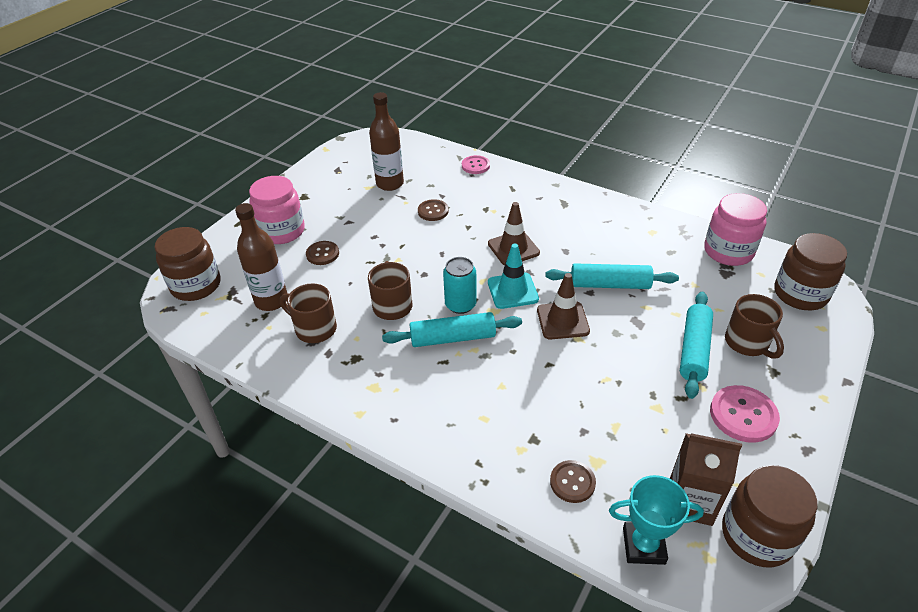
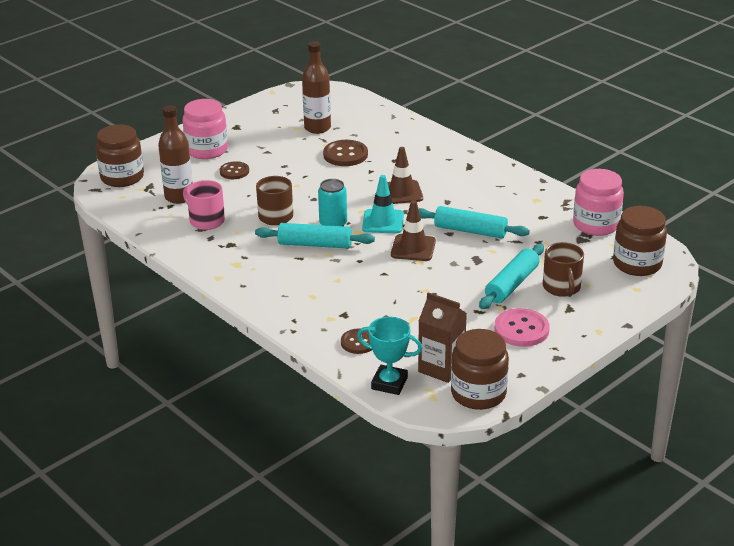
camera: 15 degrees right, 10 degrees down
(314, 329) = (206, 220): brown mug -> pink mug
(433, 211) = (345, 155): brown button -> brown button, size x1.54
(475, 166) = (404, 125): pink button -> none

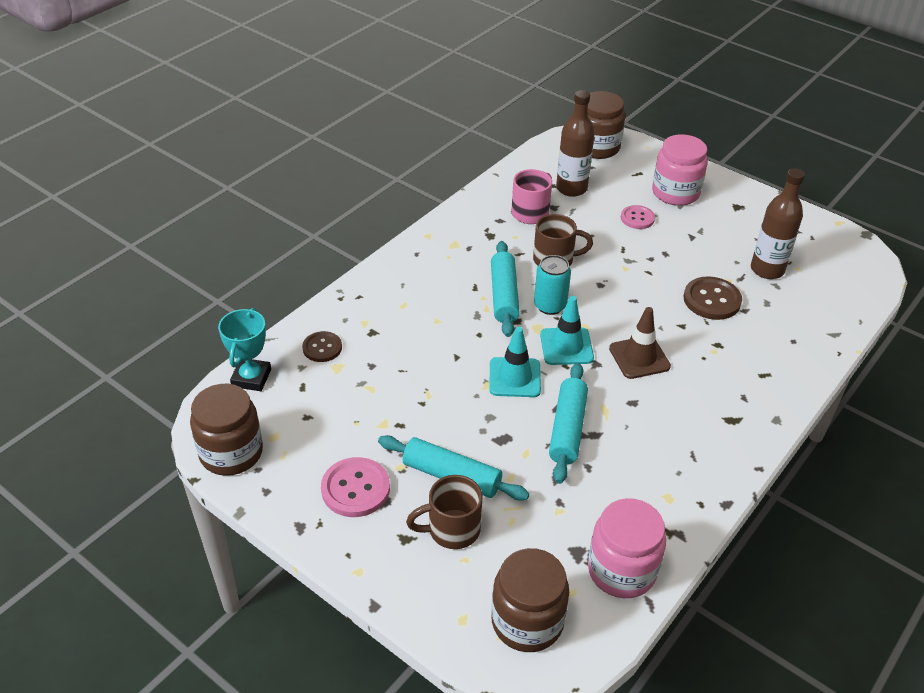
camera: 80 degrees right, 10 degrees up
(234, 171) = (637, 218): brown button -> pink button
(413, 248) = (514, 377): brown traffic cone -> turquoise traffic cone
(441, 368) = (278, 418): brown carton -> none

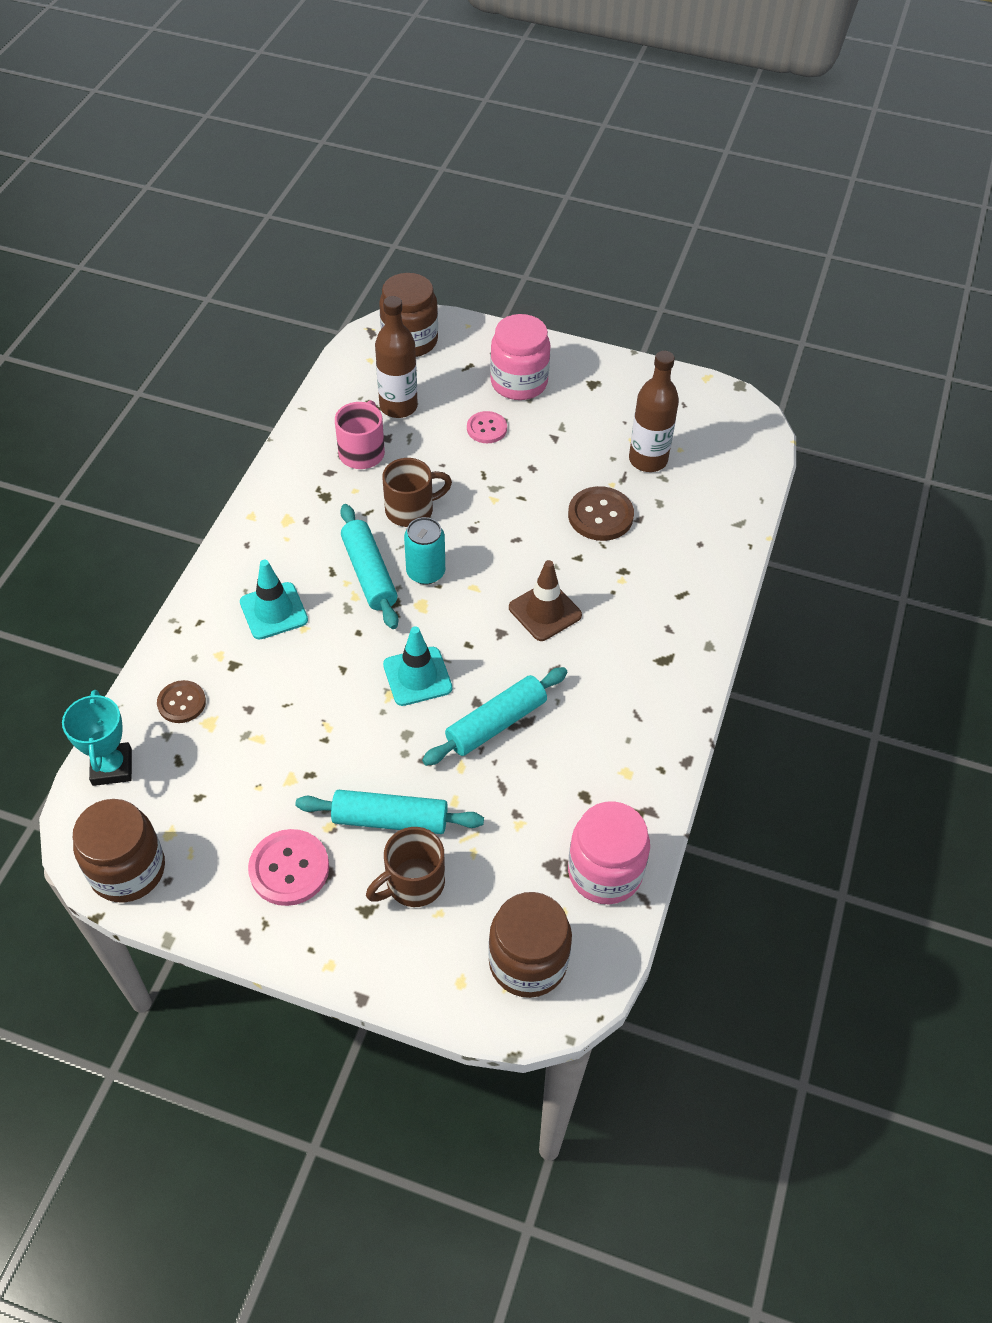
camera: 20 degrees left, 10 degrees up
(566, 346) = (461, 620): turquoise traffic cone -> turquoise traffic cone (274, 611)
(567, 429) = (496, 723): turquoise rolling pin -> turquoise rolling pin turned 60 degrees clockwise

